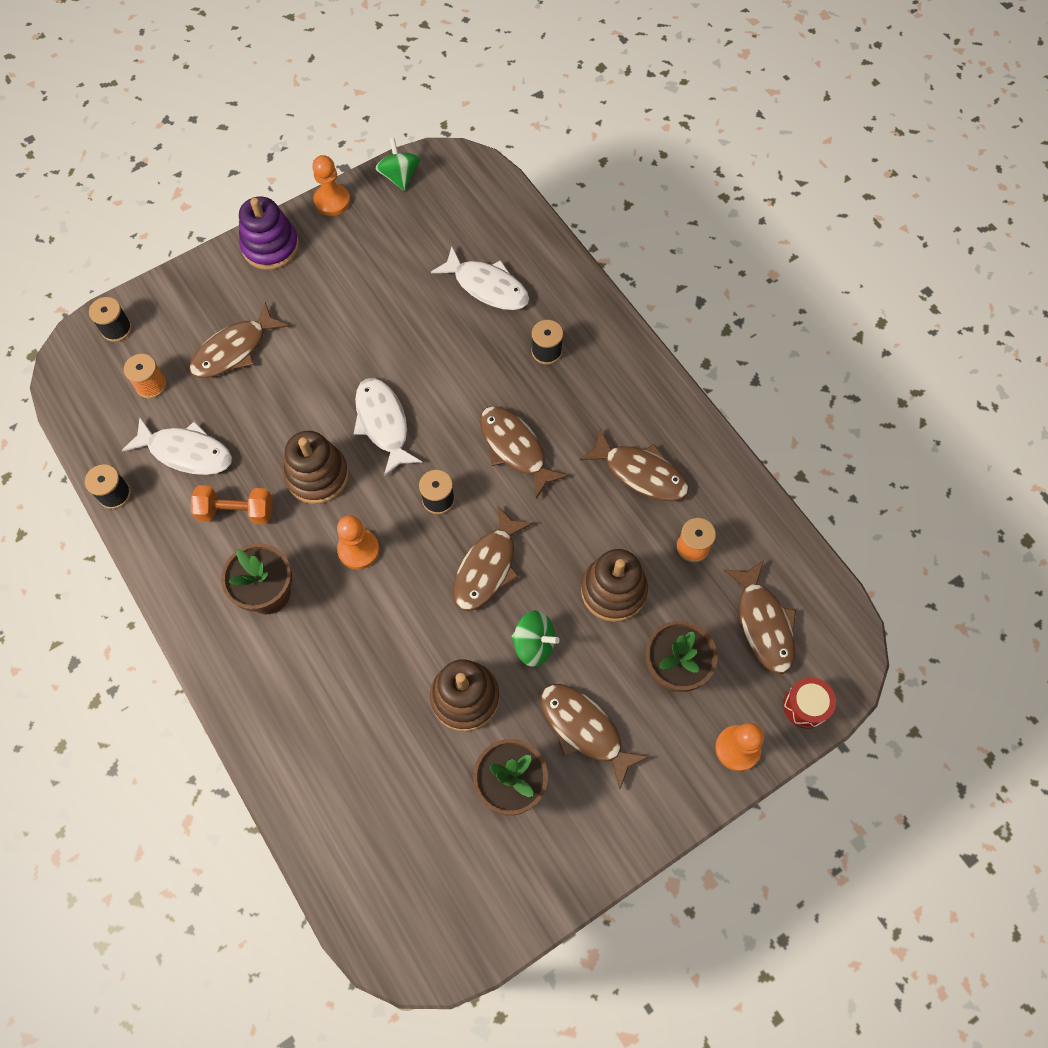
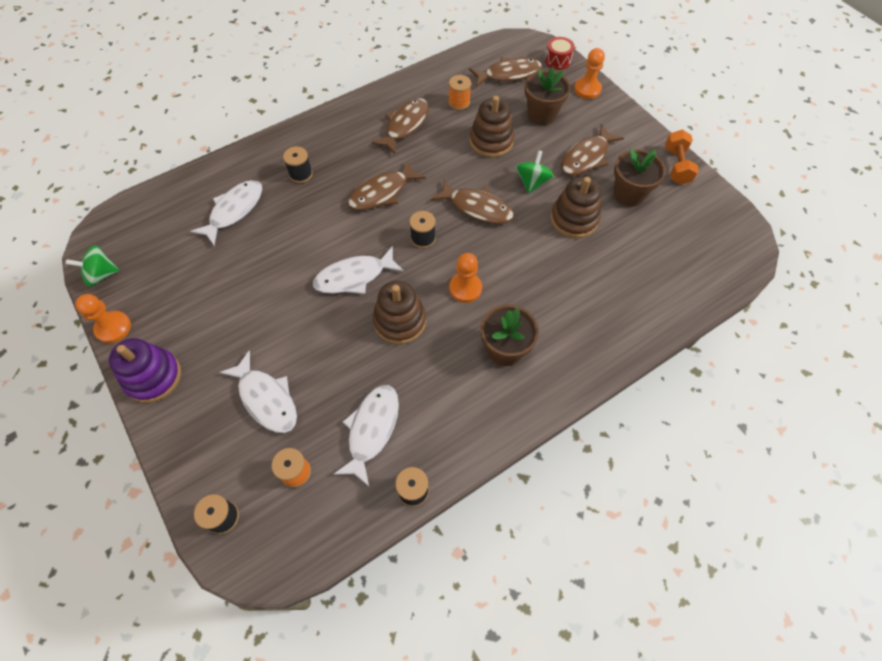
camera: 90 degrees left, 5 degrees down
(234, 350) = (266, 398): brown fish -> white fish
(236, 511) = (432, 381): orange dumbbell -> orange dumbbell (676, 166)

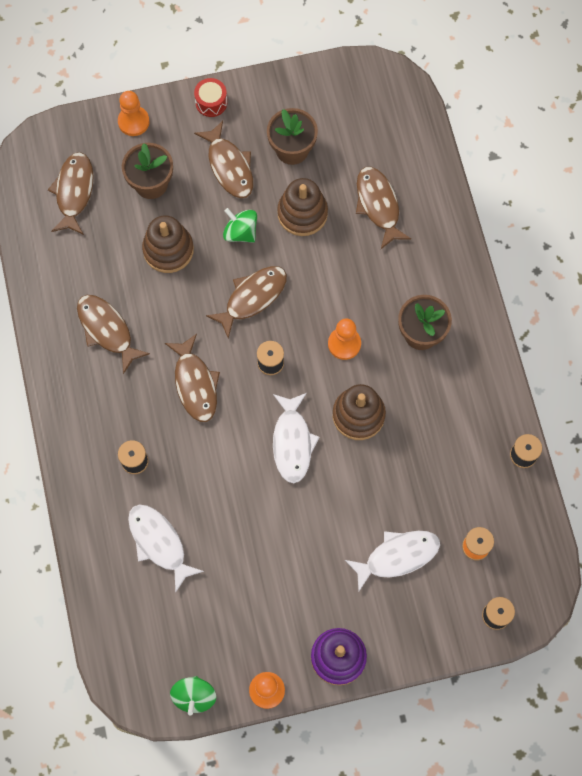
camera: 70 degrees left, 10 degrees up
(371, 430) = (458, 472): white fish -> none
(459, 102) = (96, 261): orange spool -> none
(557, 60) = (75, 131): red drum -> red drum (211, 102)
(615, 274) = (378, 205): none -> brown fish
(676, 166) = (274, 89): orange dumbbell -> none

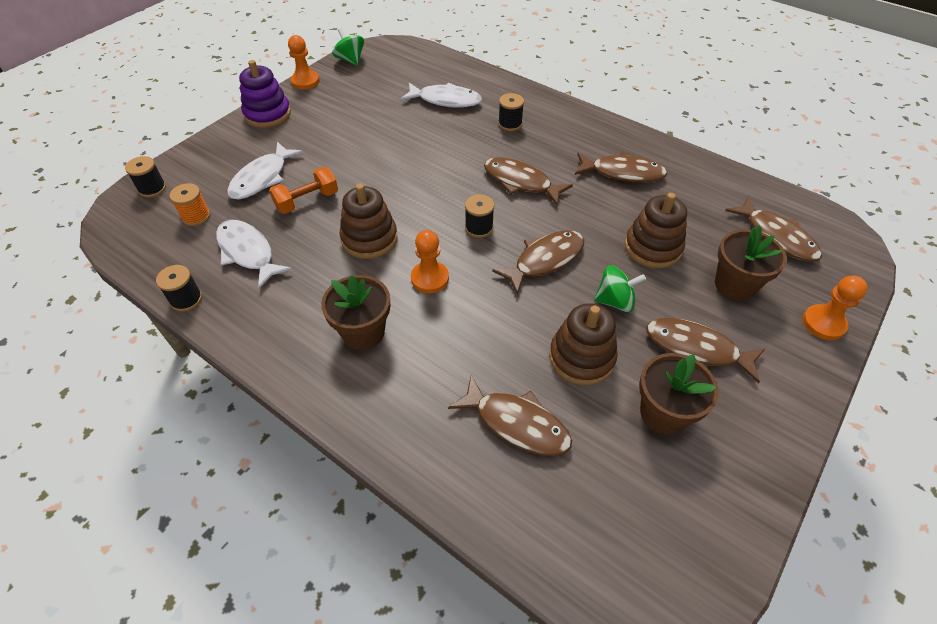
camera: 140 degrees right, 20 degrees down
(211, 102) = (794, 398): red drum -> none
(252, 298) = (545, 260): brown fish -> brown fish turned 135 degrees counterclockwise
(292, 442) = (408, 193): white fish -> white fish (248, 252)
(378, 496) = (307, 201): none -> orange dumbbell

